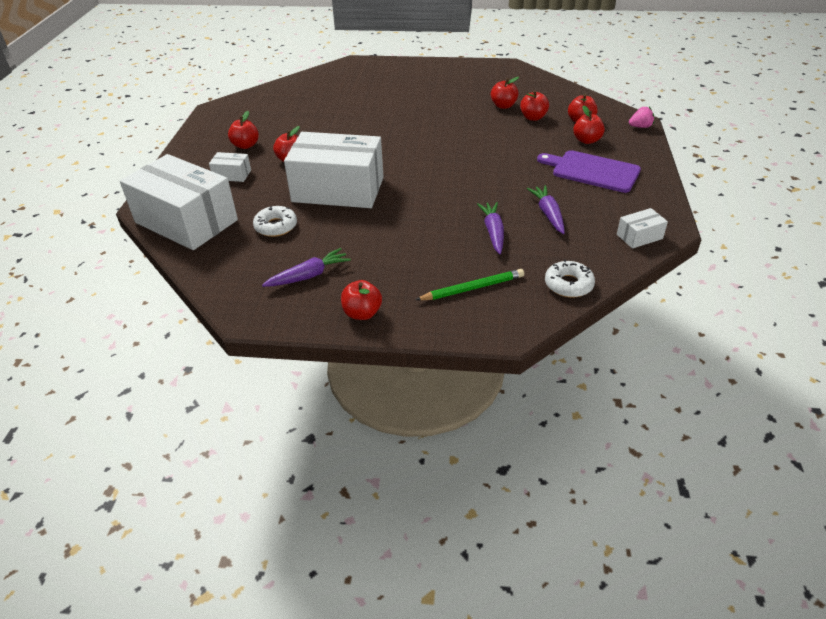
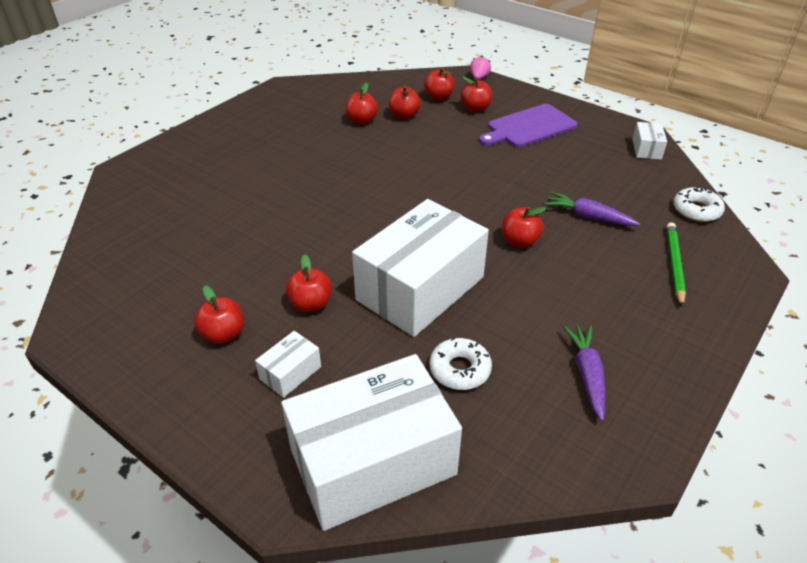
camera: 60 degrees left, 0 degrees up
(362, 313) = (681, 355): red apple -> red apple (519, 241)
(548, 214) = (580, 176): purple carrot -> none

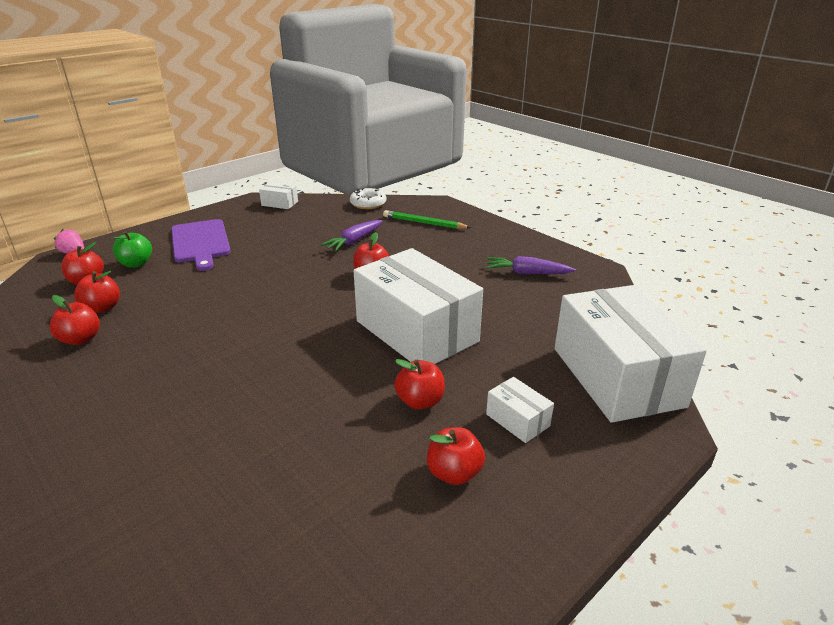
camera: 80 degrees left, 10 degrees down
(460, 369) = (519, 323): white donut -> none
(475, 108) = (136, 264): red apple -> green apple

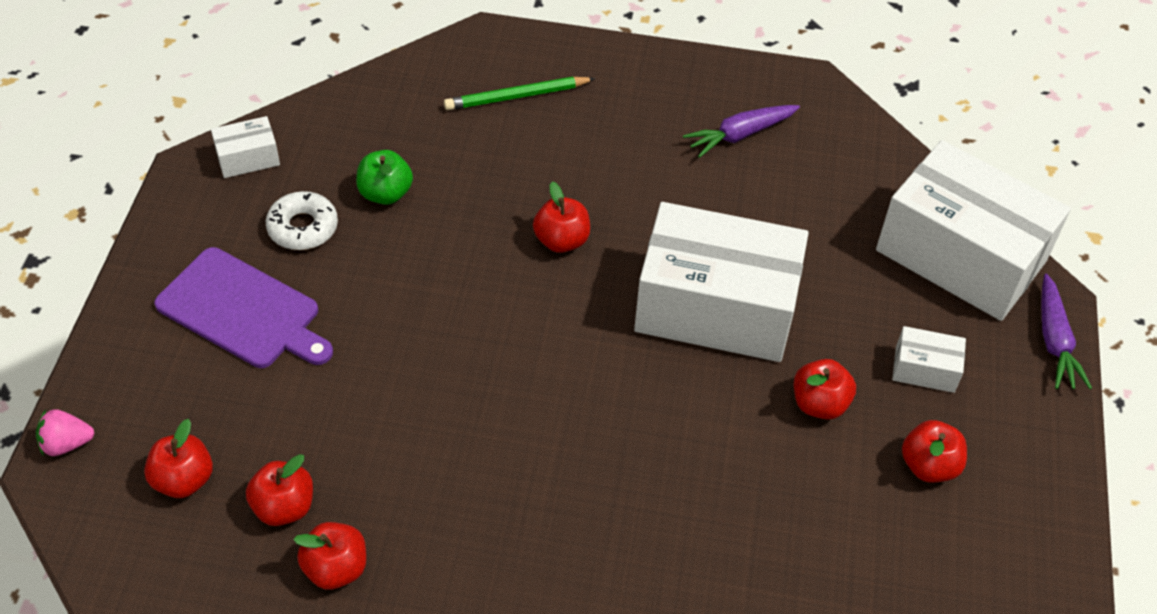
camera: 40 degrees left, 20 degrees up
(136, 264) = (206, 406): green apple -> green apple (385, 193)
(354, 241) = (464, 187): purple carrot -> purple carrot (1054, 341)
(368, 204) = (388, 90): white donut -> white donut (303, 227)

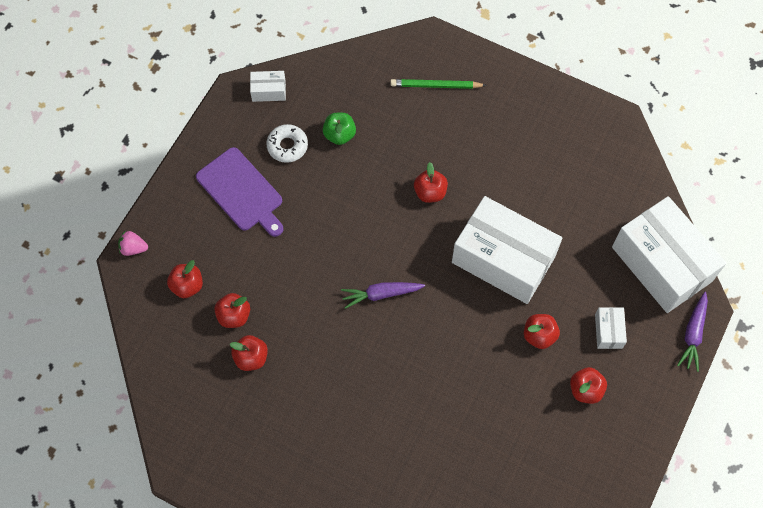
camera: 20 degrees right, 15 degrees up
(740, 135) = (561, 147): purple carrot -> purple carrot (381, 294)
(924, 369) = (608, 331): white box -> white box turned 60 degrees clockwise

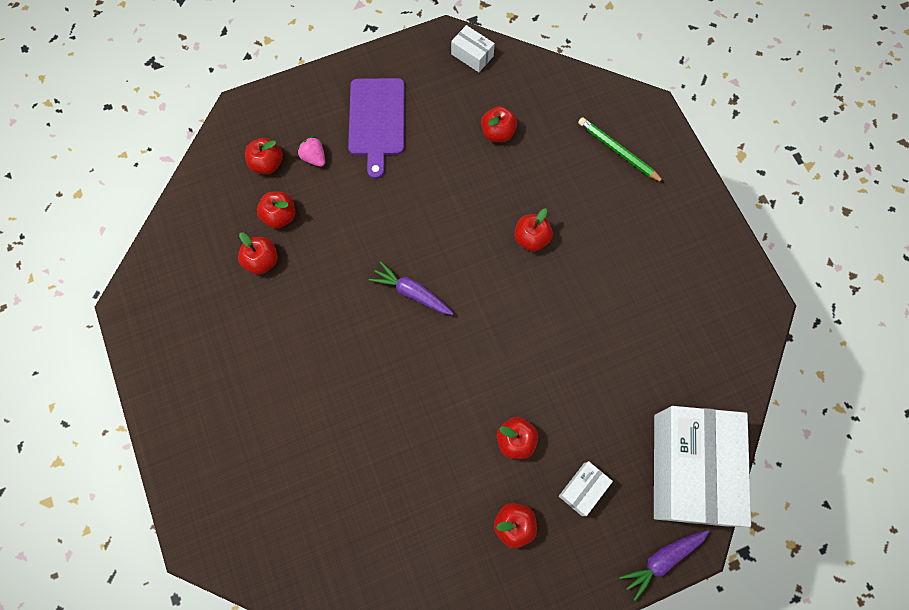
camera: 40 degrees right, 5 degrees up
(133, 248) = (255, 103): pink strawberry -> pink strawberry (314, 158)
(287, 146) = (447, 111): white donut -> none
(339, 135) = (498, 133): green apple -> red apple
(503, 259) = (543, 346): white box -> none

